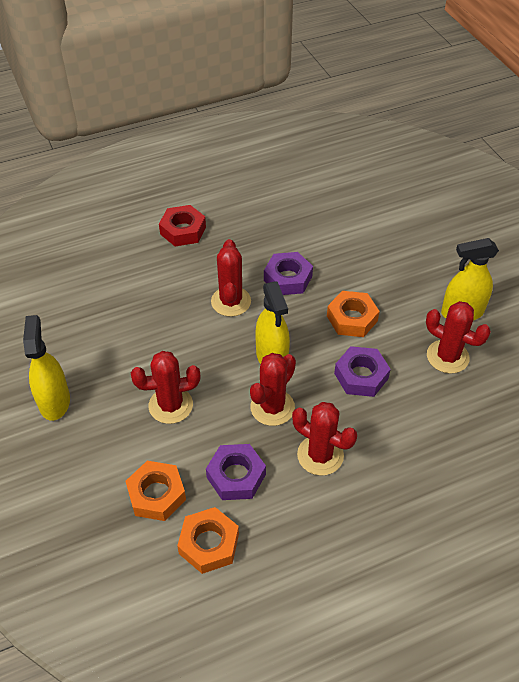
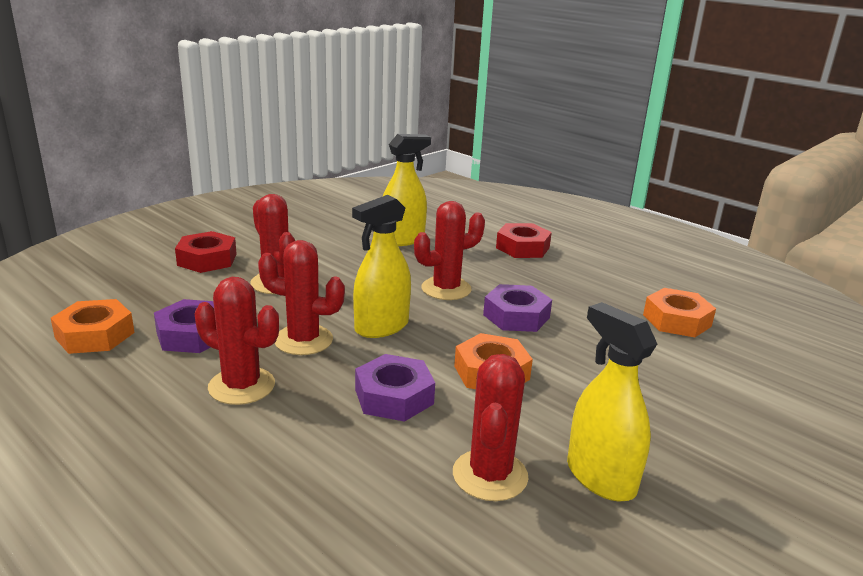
camera: 65 degrees right, 25 degrees down
(54, 401) = (255, 233): yellow spray bottle -> yellow spray bottle (402, 240)
(97, 448) = (207, 259): none -> red nut
(156, 494) = (157, 296): orange nut -> orange nut (677, 320)
(320, 455) = (241, 386): red cactus -> red cactus turned 75 degrees counterclockwise

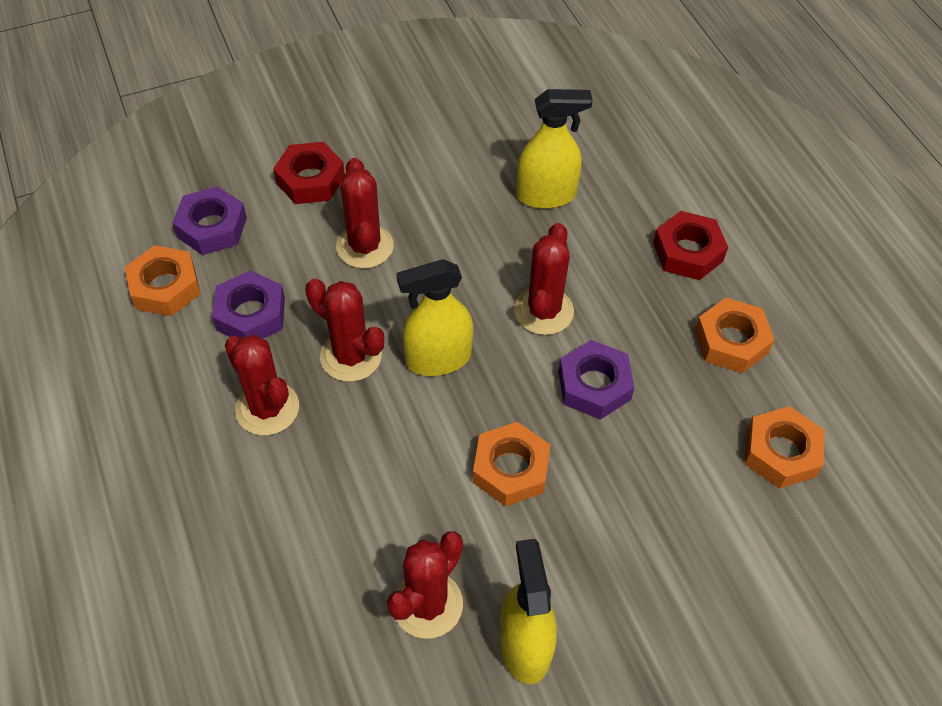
camera: 25 degrees right, 30 degrees up
(394, 396) = (396, 471): purple nut -> purple nut (212, 227)
(446, 289) = (543, 311): red cactus -> red cactus turned 75 degrees counterclockwise
(590, 279) = (731, 341): none -> orange nut

